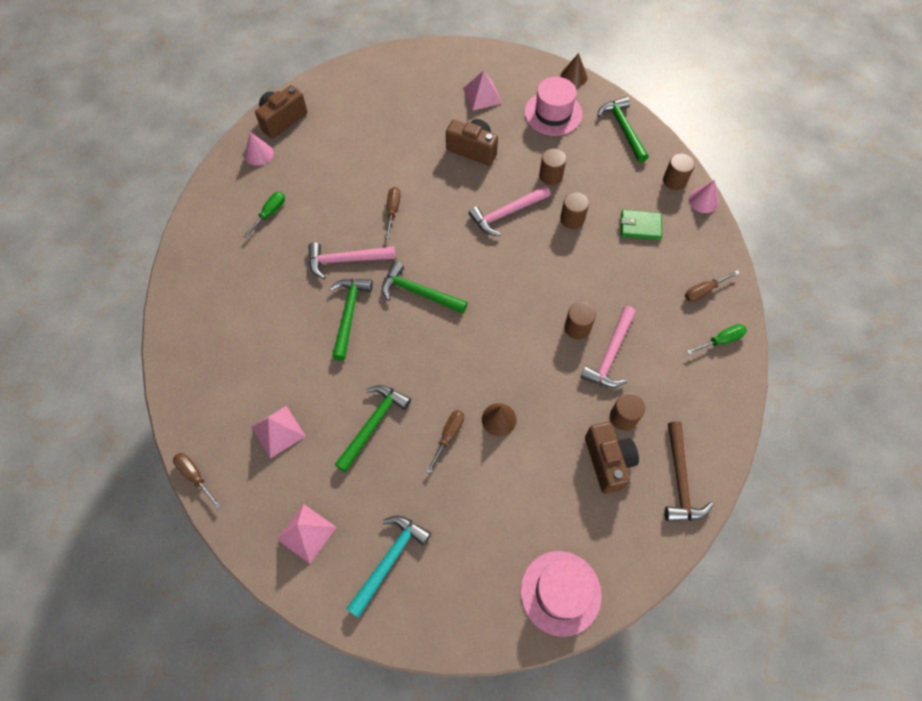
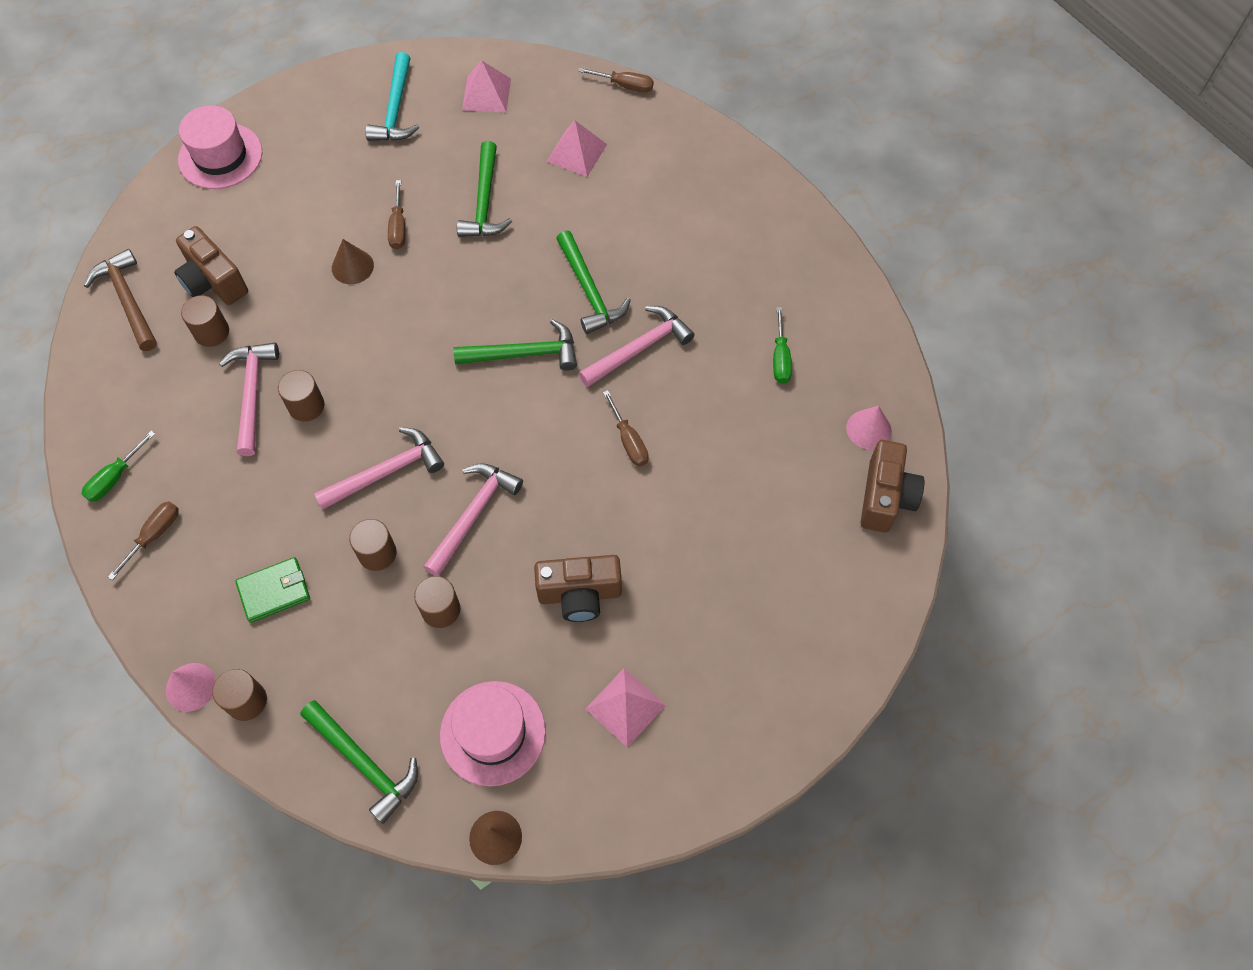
camera: 150 degrees right, 0 degrees up
(545, 261) = (386, 472): none -> pink hammer

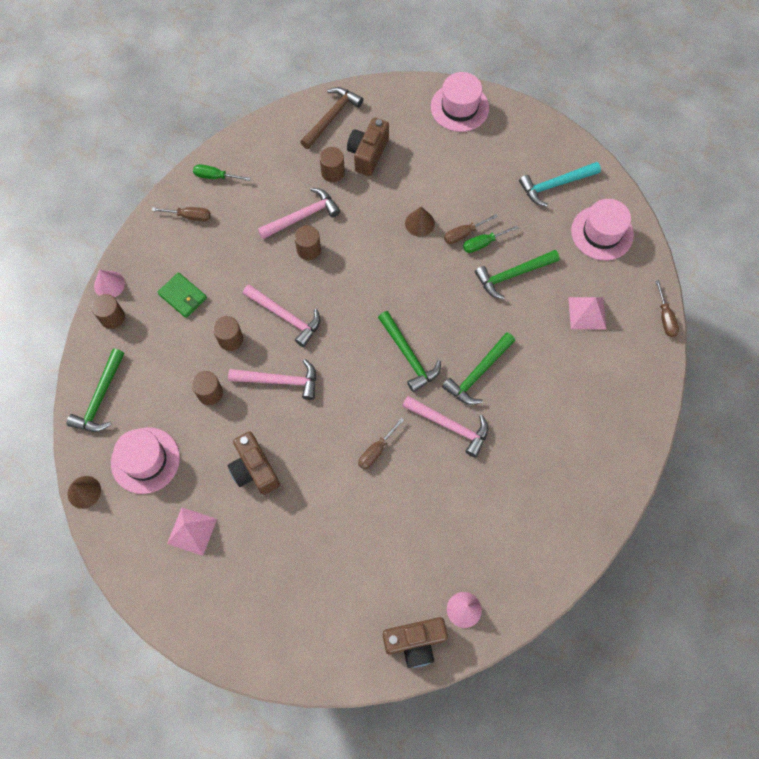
camera: 65 degrees right, 5 degrees up
(486, 94) = (602, 233): pink pyramid -> pink hat
(780, 358) = (491, 524): green screwdriver -> green screwdriver (483, 243)

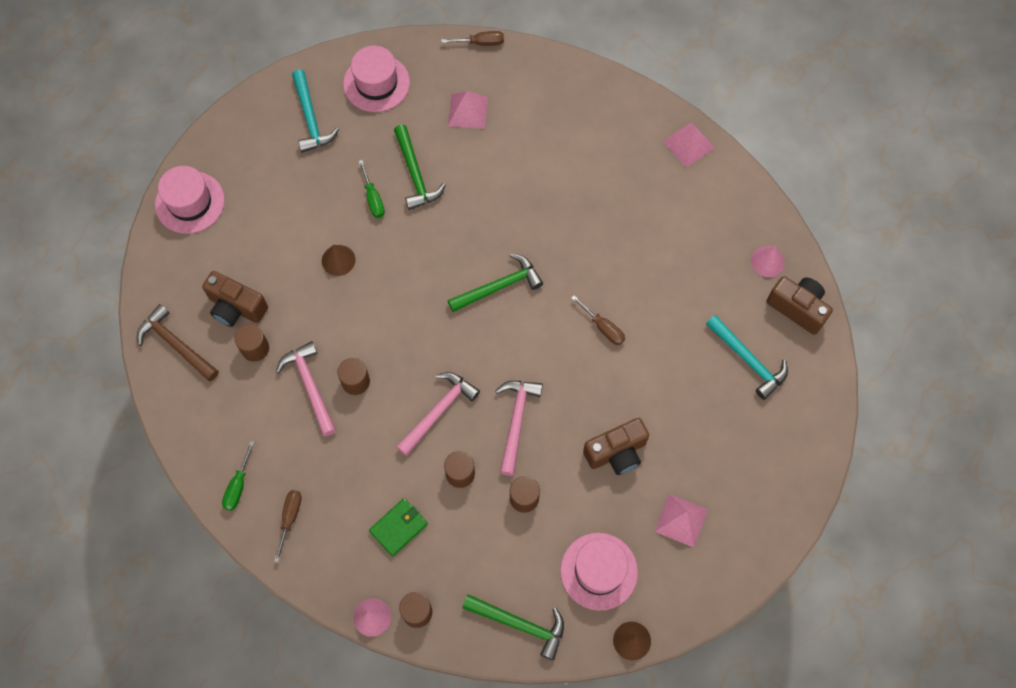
camera: 85 degrees left, 0 degrees up
(354, 591) = (748, 360): none -> turquoise hammer
(415, 642) = (797, 308): brown camera -> brown camera turned 45 degrees counterclockwise
(450, 426) = (581, 254): pink hammer -> none
(464, 234) = (358, 216): brown screwdriver -> none
(478, 373) = (525, 221): green hammer -> none
(586, 524) = (688, 144): none -> pink pyramid

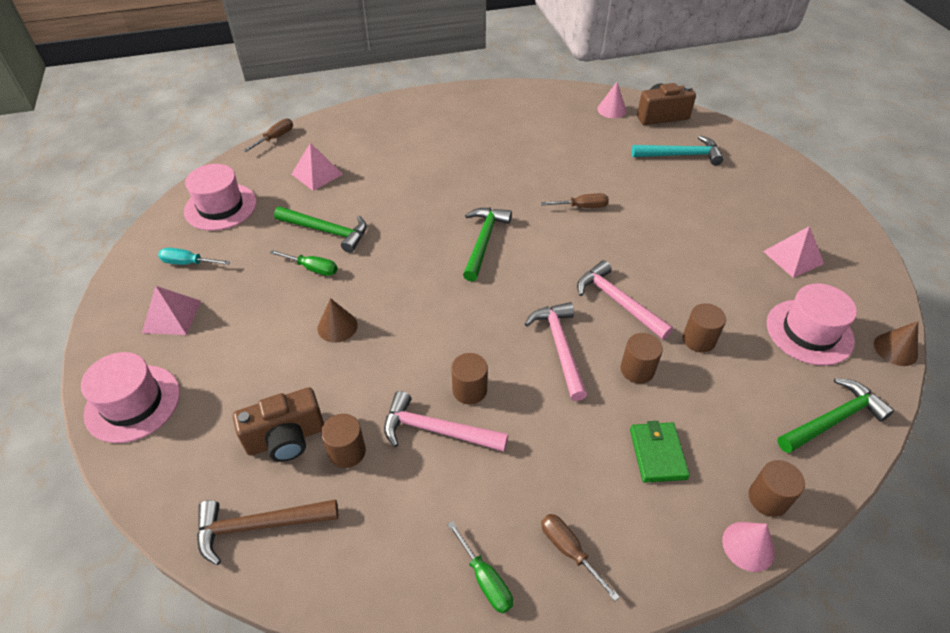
camera: 50 degrees left, 20 degrees down
(310, 118) = (188, 263): turquoise hammer -> turquoise screwdriver
(616, 453) = (701, 259): brown camera -> none
(688, 144) = (484, 95): pink pyramid -> pink pyramid (172, 316)

